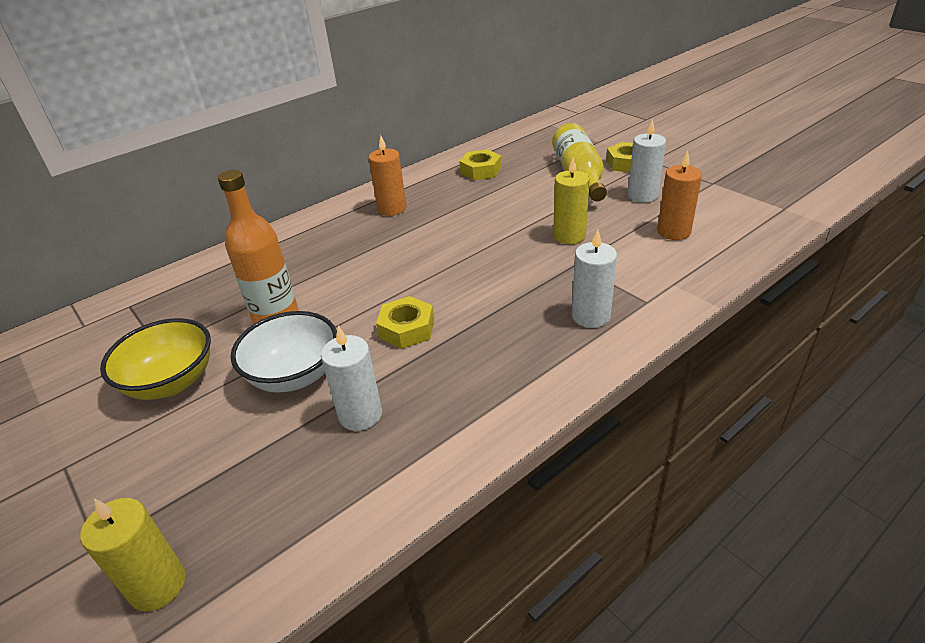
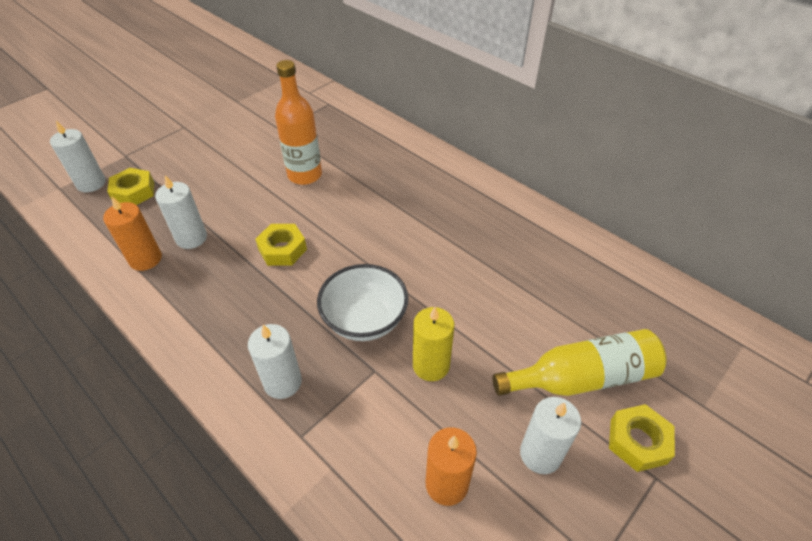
camera: 80 degrees right, 10 degrees up
(158, 585) = (91, 183): yellow candle -> white candle
(171, 382) = (245, 144): yellow bowl -> none
(294, 375) = (239, 198): white bowl -> white bowl (364, 320)
(392, 209) = (475, 212): orange candle -> orange candle (145, 259)
(481, 170) = (574, 275): yellow nut -> yellow nut (134, 192)

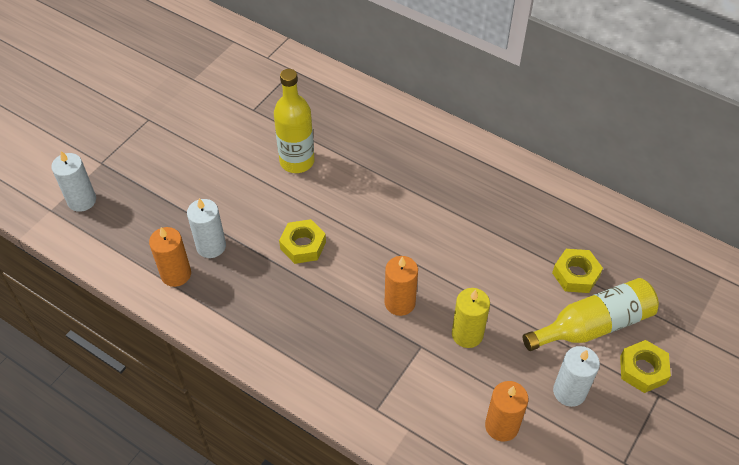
camera: 10 degrees left, 5 degrees up
(134, 192) = (131, 204): yellow nut -> yellow nut (576, 274)
(282, 382) = (346, 368): white candle -> none
(305, 175) = (297, 161): orange bottle -> yellow bottle
(364, 320) = (400, 302): white bowl -> orange candle

